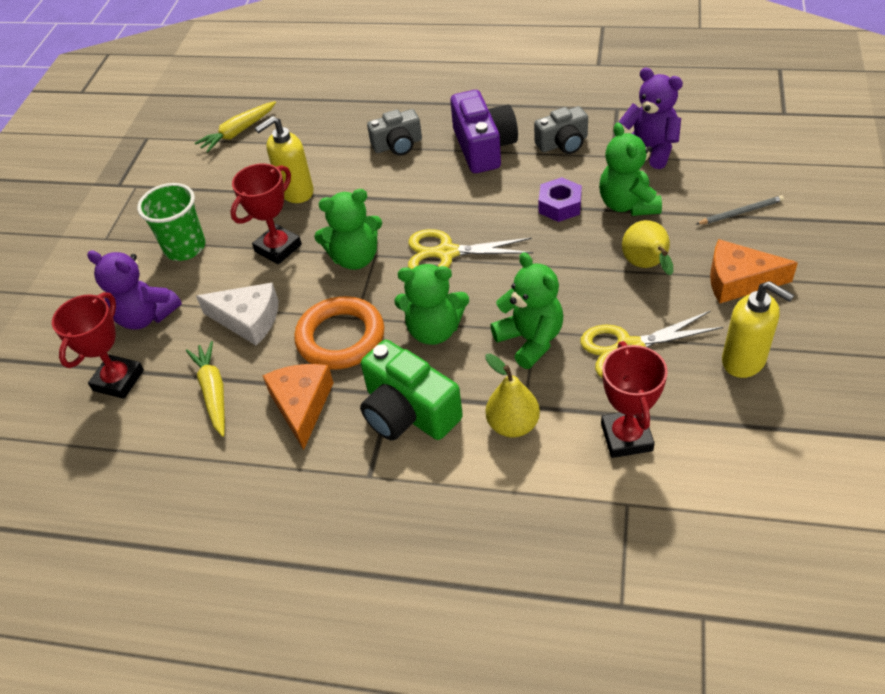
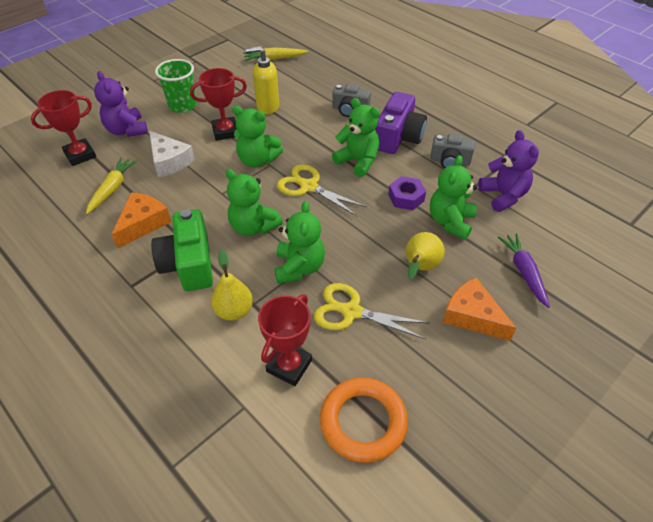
camera: 30 degrees right, 0 degrees up
(341, 338) = (202, 199): orange ring -> orange ring (363, 422)
(469, 196) = (358, 161): none -> green teddy bear
(741, 212) = (524, 272): grey pencil -> purple carrot
(744, 361) = (417, 371): yellow soap dispenser -> none

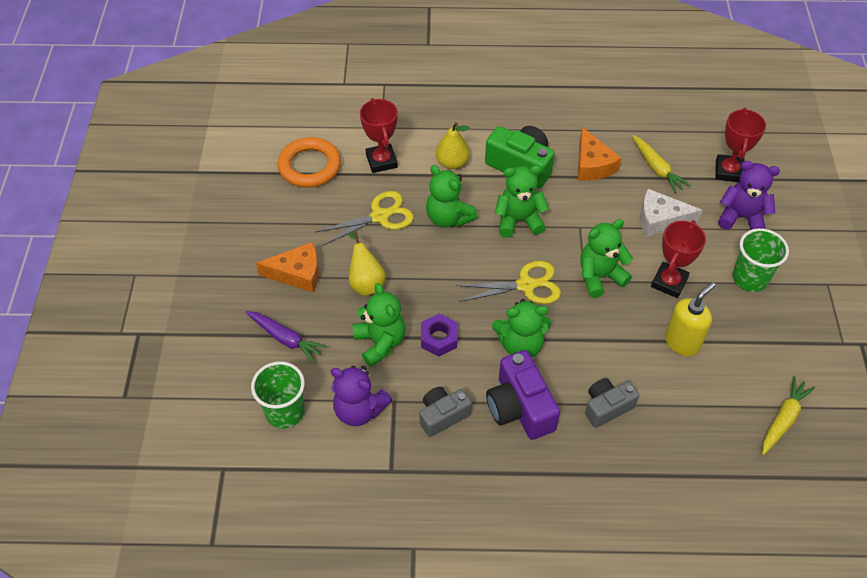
camera: 135 degrees right, 5 degrees up
(560, 227) = (285, 412): none -> green cup

